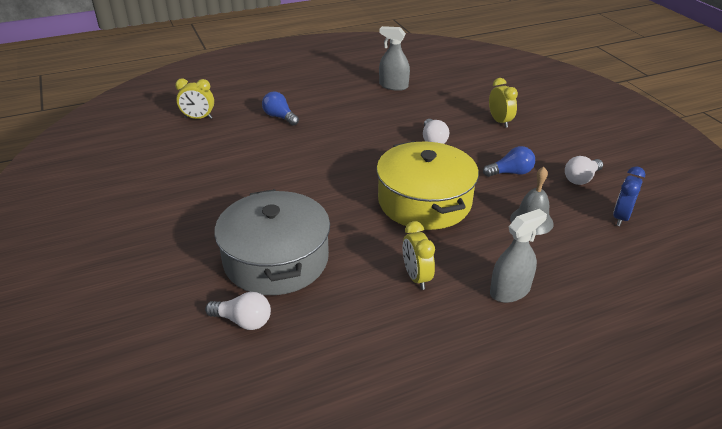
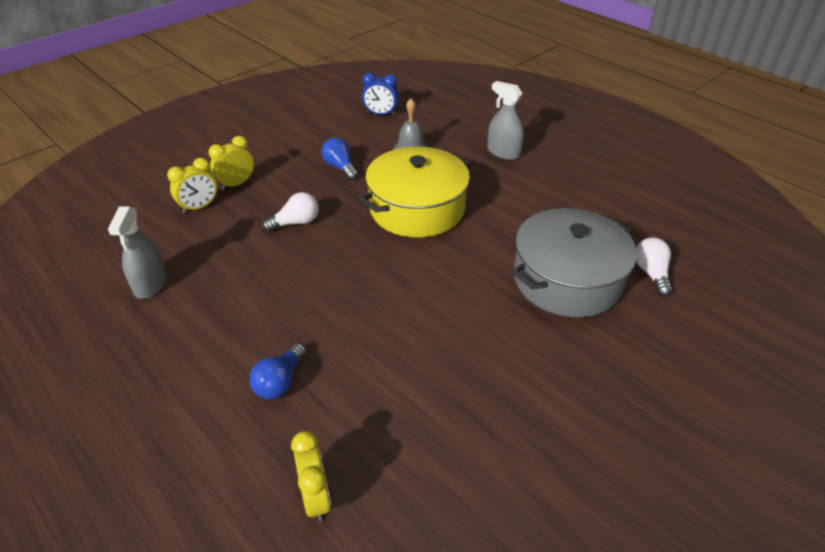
camera: 110 degrees left, 5 degrees up
(416, 277) = (523, 195): yellow clock -> yellow clock (199, 207)
(581, 179) = (332, 132): white light bulb -> none

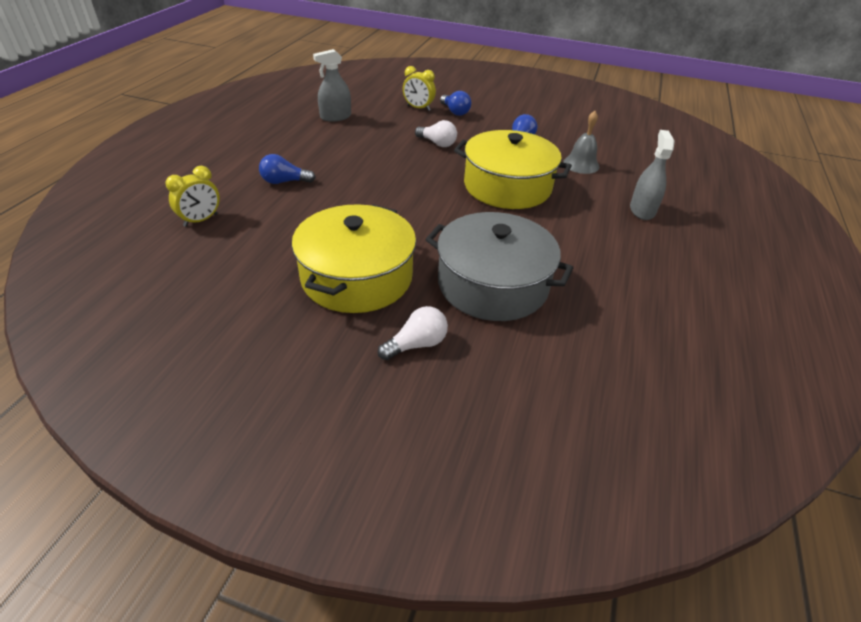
camera: 60 degrees right, 0 degrees up
(236, 184) = (455, 112): yellow clock -> blue light bulb
(381, 114) = (613, 138): blue clock -> none
(515, 371) = (357, 277): none -> yellow pot
(651, 273) = (554, 339): white light bulb -> white light bulb (416, 344)

